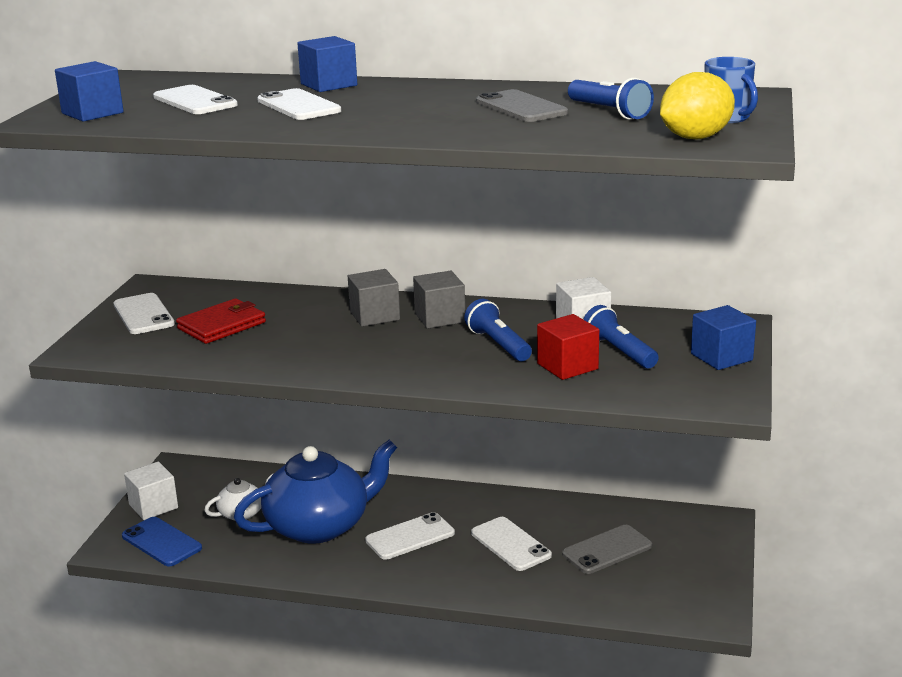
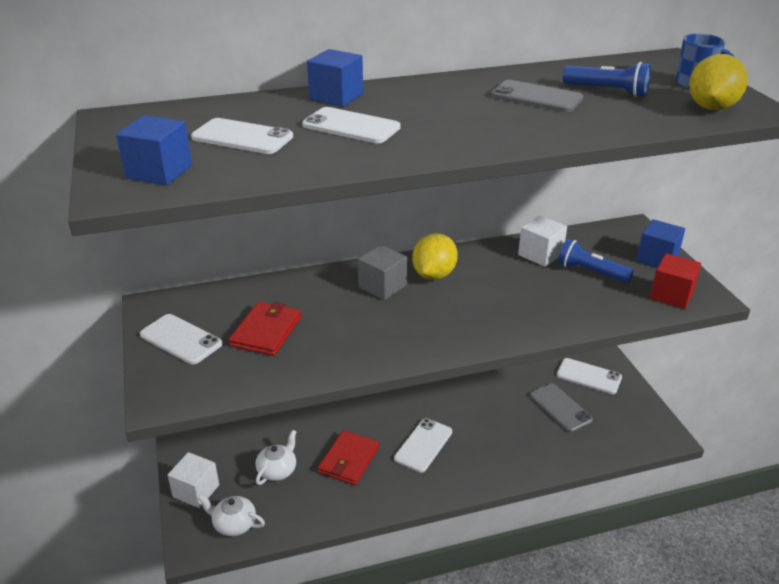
camera: 30 degrees left, 10 degrees up
(161, 542) = (234, 524): blue phone -> white teapot
(319, 526) = (349, 460): blue teapot -> red wallet
(440, 318) = (434, 275): grey cube -> yellow lemon
(498, 344) = (504, 289): blue flashlight -> none
(510, 544) = (496, 426): white phone -> white phone (588, 376)
(567, 366) = (573, 296): red cube -> red cube (671, 295)
(607, 550) = (560, 408): grey phone -> grey phone turned 60 degrees counterclockwise

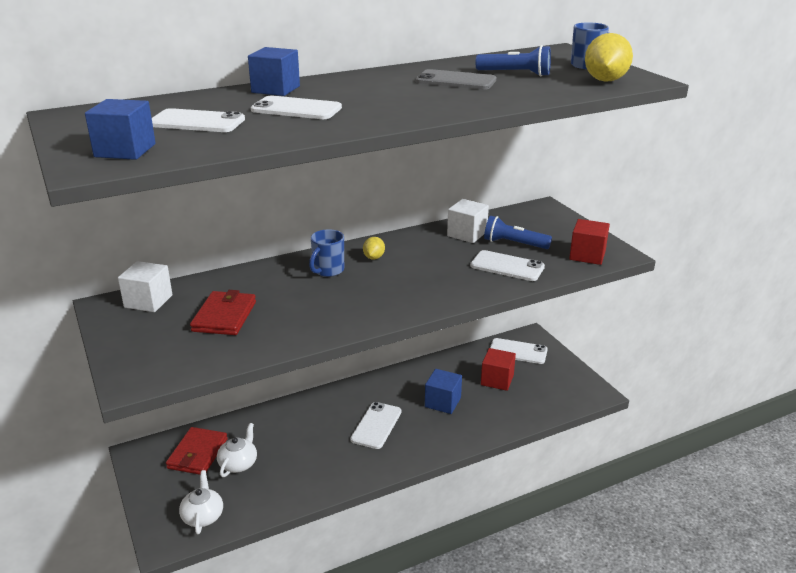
camera: 10 degrees left, 5 degrees down
(181, 339) = (141, 330): white phone -> white phone (507, 266)
(196, 491) = (159, 492): white cube -> white cube (148, 301)
(234, 524) = (203, 516): white teapot -> white teapot turned 75 degrees clockwise
(349, 460) = (307, 446): red wallet -> red wallet (197, 453)
(382, 286) = (328, 270): grey cube -> blue mug
(434, 275) = (374, 257): yellow lemon -> yellow lemon, size x0.54
(560, 408) = (497, 380): grey phone -> red cube
(657, 258) = (569, 229): blue cube -> blue cube (442, 402)

